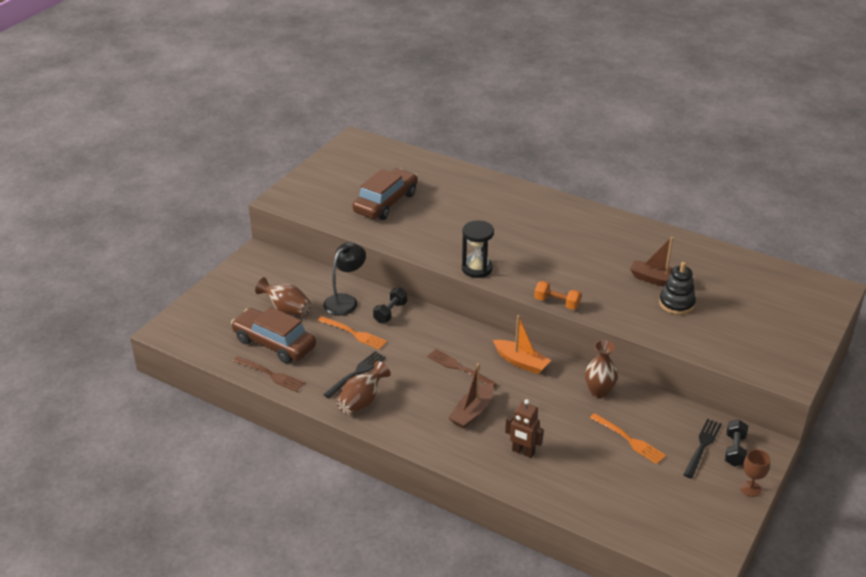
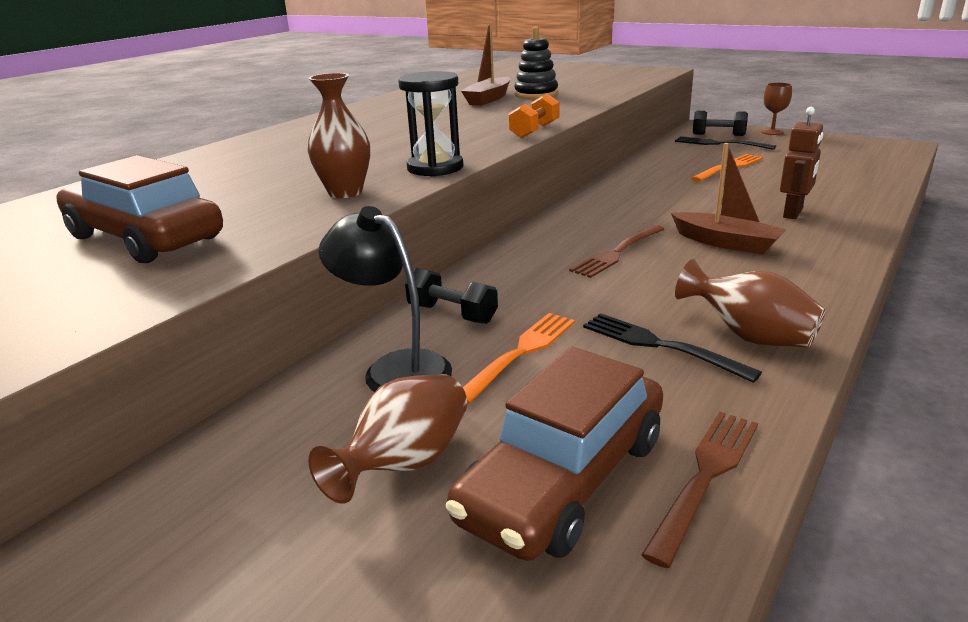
camera: 85 degrees left, 10 degrees down
(521, 362) = (593, 214): orange boat -> none
(599, 392) = (646, 178): brown vase -> brown vase (345, 192)

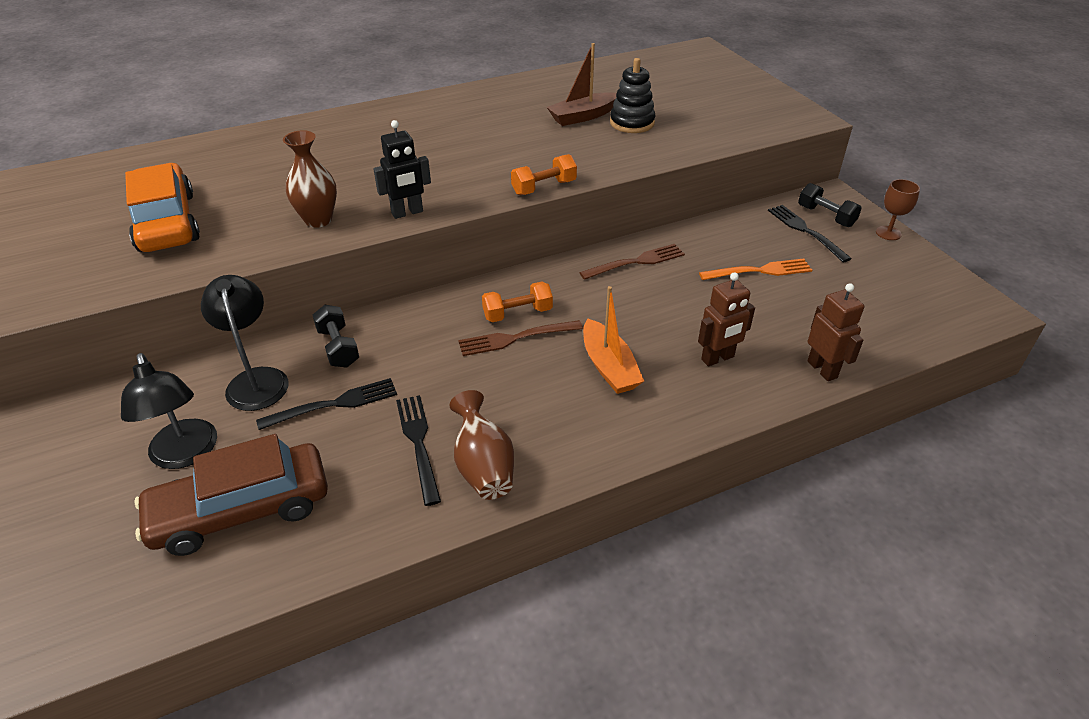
camera: 30 degrees right, 15 degrees up
(145, 238) = (167, 222): brown car -> orange car
(405, 464) = (186, 454): brown vase -> black lamp
(435, 168) = (407, 213): black hourglass -> black robot
(520, 353) = (334, 404): orange fork -> black fork
(590, 239) = (517, 313): none -> orange dumbbell
(705, 477) = (306, 553): brown fork -> brown fork (636, 262)
(726, 243) = (609, 367): brown boat -> orange boat
(869, 197) = (822, 369): none -> brown robot

